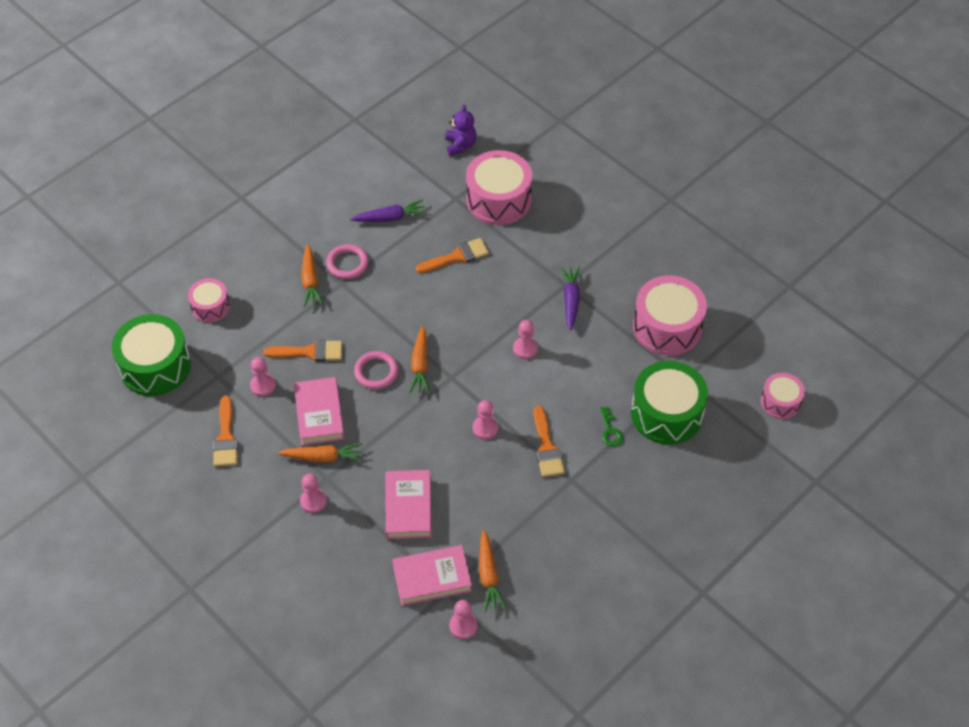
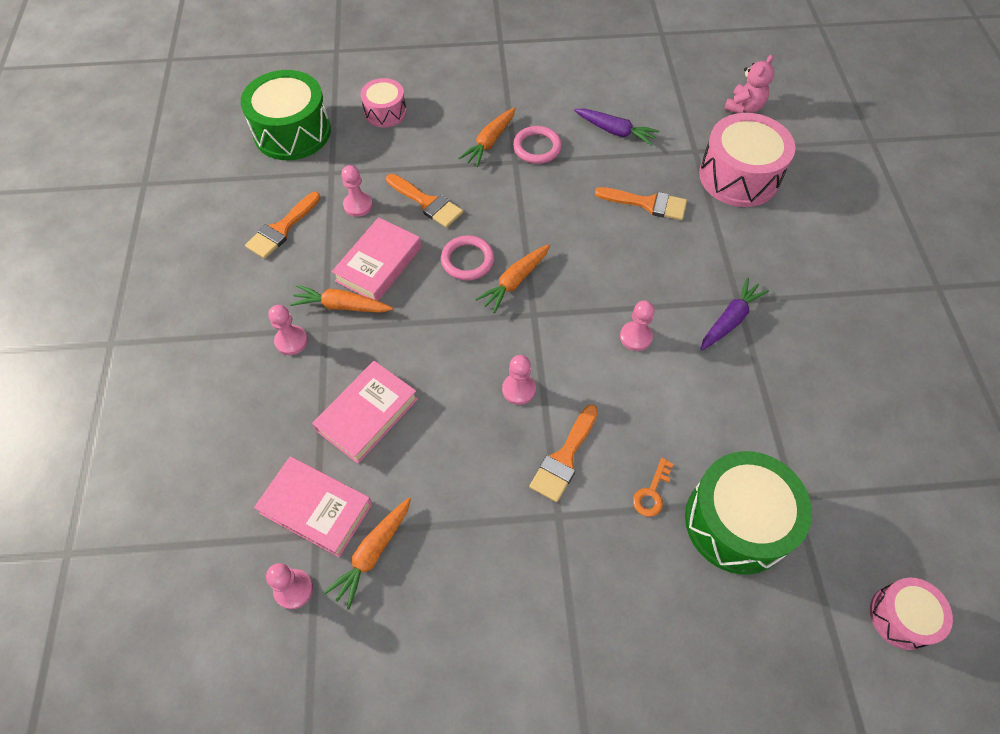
camera: 40 degrees right, 5 degrees up
(323, 457) = (342, 306): orange carrot -> orange carrot turned 150 degrees clockwise
(460, 145) = (744, 107): purple teddy bear -> pink teddy bear
(610, 430) = (652, 492): green key -> orange key
(667, 327) = (821, 422): pink drum -> none

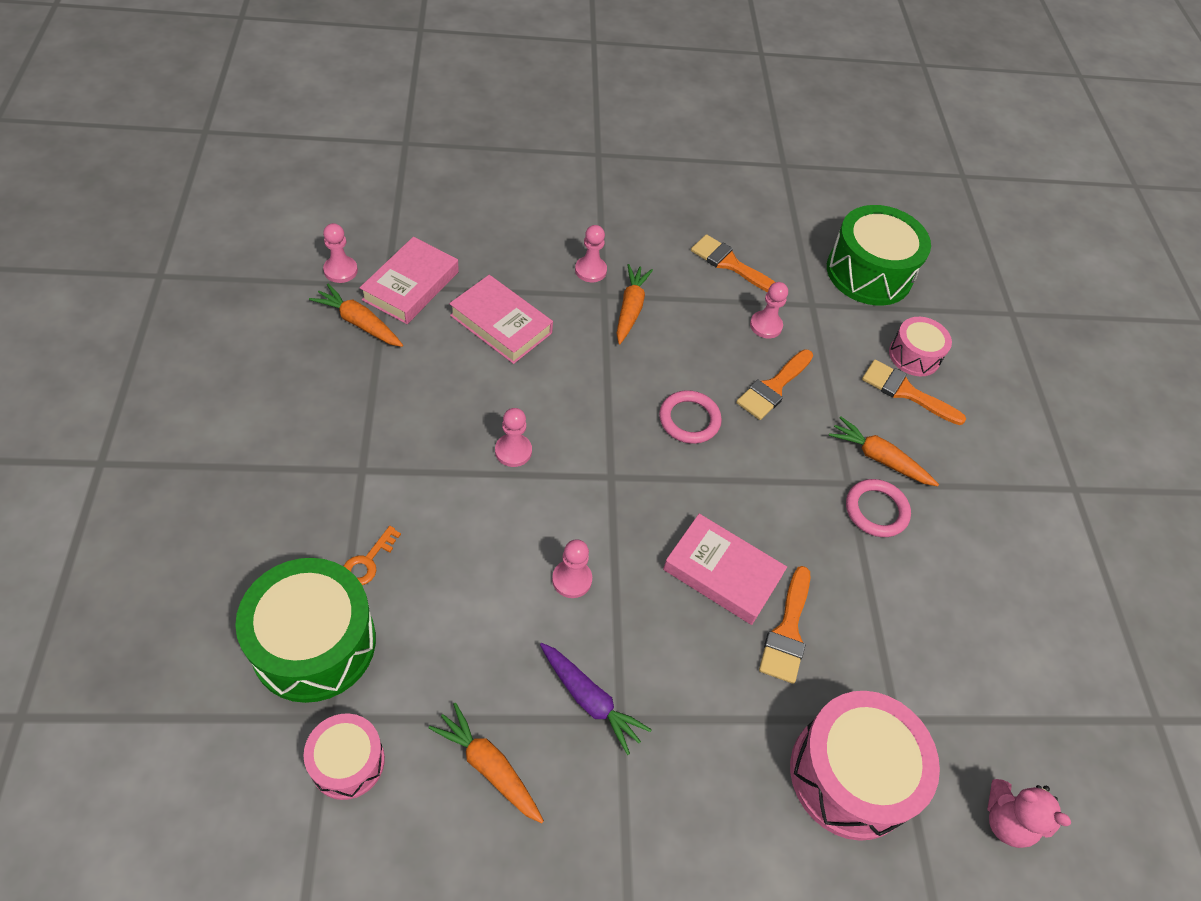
camera: 85 degrees right, 5 degrees down
(379, 264) = (684, 340): pink book -> pink book (722, 573)
(514, 281) = (658, 462): orange carrot -> orange carrot (489, 766)
(564, 458) = (424, 483): orange brush -> orange brush (905, 392)
(615, 131) = (920, 612): purple carrot -> none
(652, 492) = (368, 561): orange key -> orange key turned 90 degrees counterclockwise
(901, 617) = (154, 804): pink drum -> pink drum (347, 762)

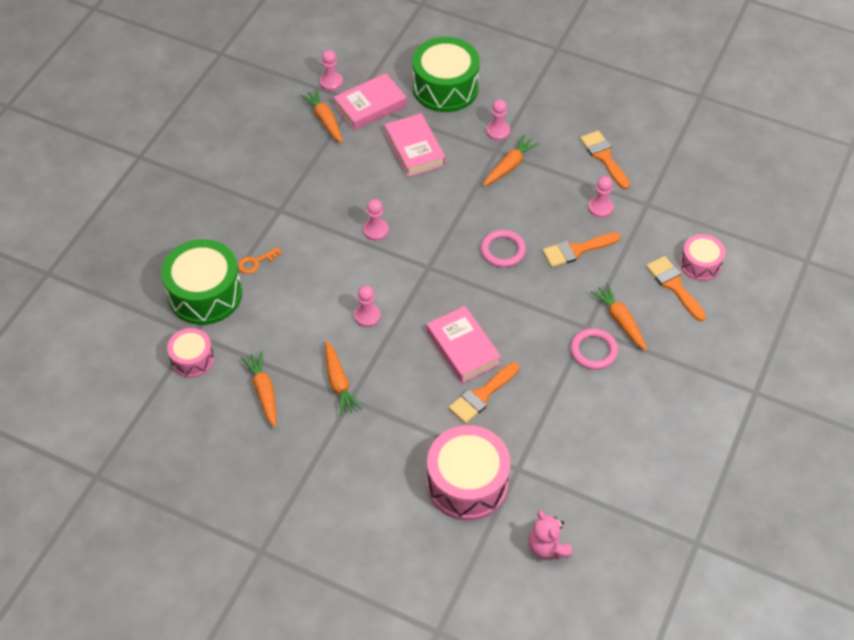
camera: 35 degrees right, 0 degrees up
(590, 700) = (338, 383): purple carrot -> orange carrot
(869, 273) = (709, 196): green drum -> green drum (445, 88)

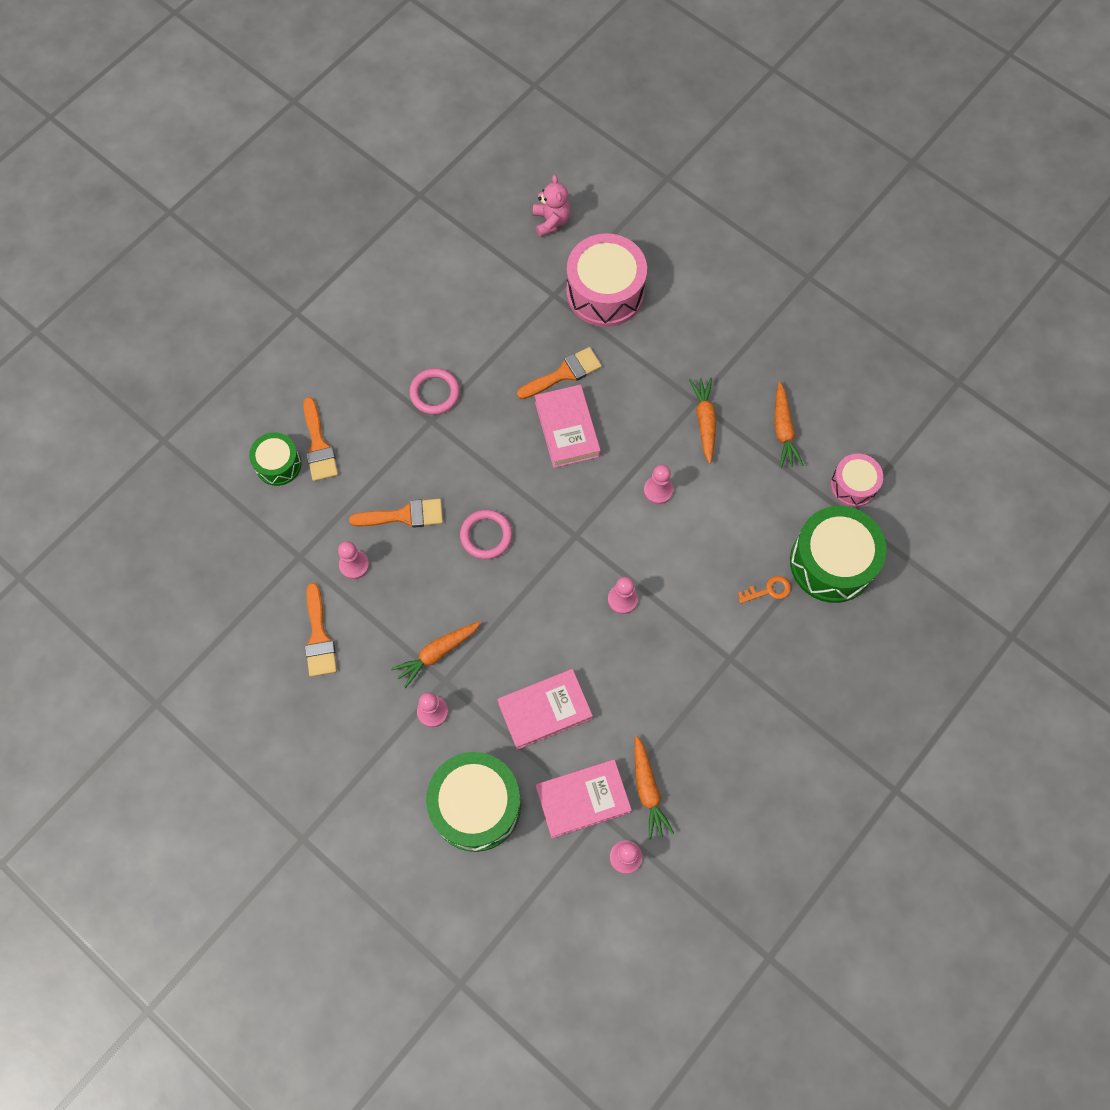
camera: 165 degrees left, 15 degrees up
(414, 149) = (544, 710): pink book -> pink book turned 75 degrees clockwise
(620, 320) = (393, 419): orange carrot -> none
(700, 264) = (278, 464): pink drum -> green drum

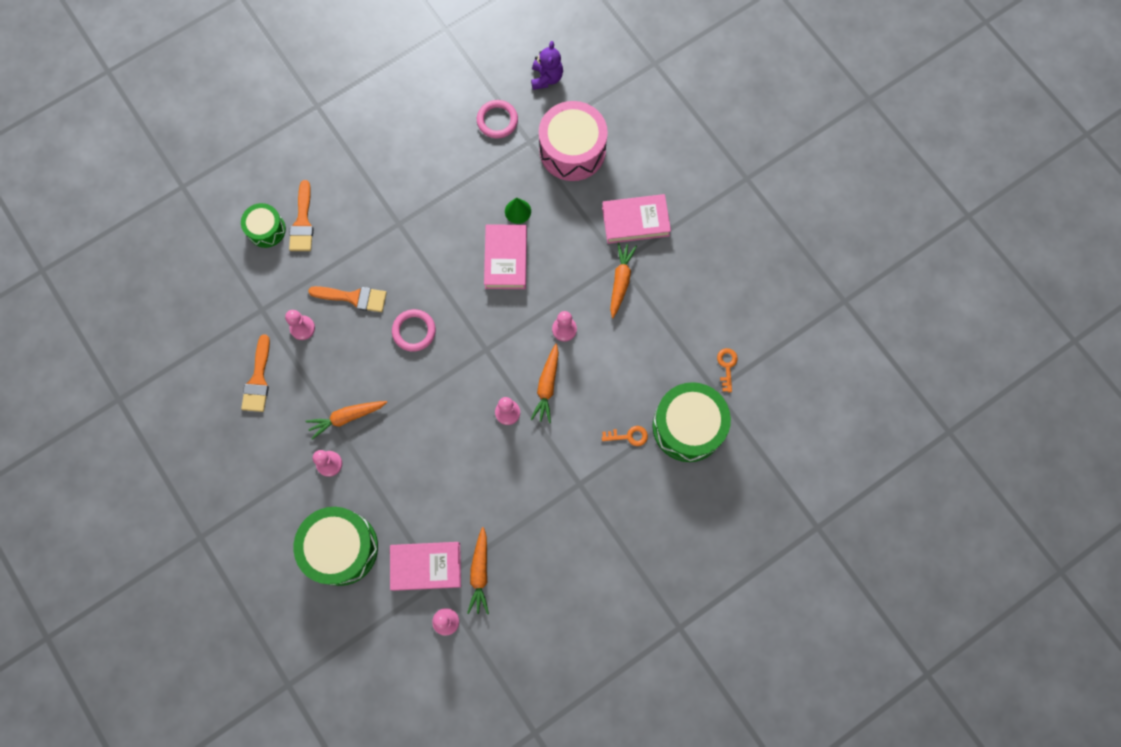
camera: 15 degrees right, 5 degrees up
(435, 393) = (408, 201): pink ring -> pink ring (497, 120)
(544, 710) = (418, 486): pink book -> pink book (635, 221)
(551, 221) = (546, 78): pink teddy bear -> purple teddy bear
(564, 373) = (518, 211): orange brush -> green cone
(783, 430) = (683, 305): orange carrot -> orange carrot (547, 386)
(853, 485) = (727, 366): pink drum -> orange key

